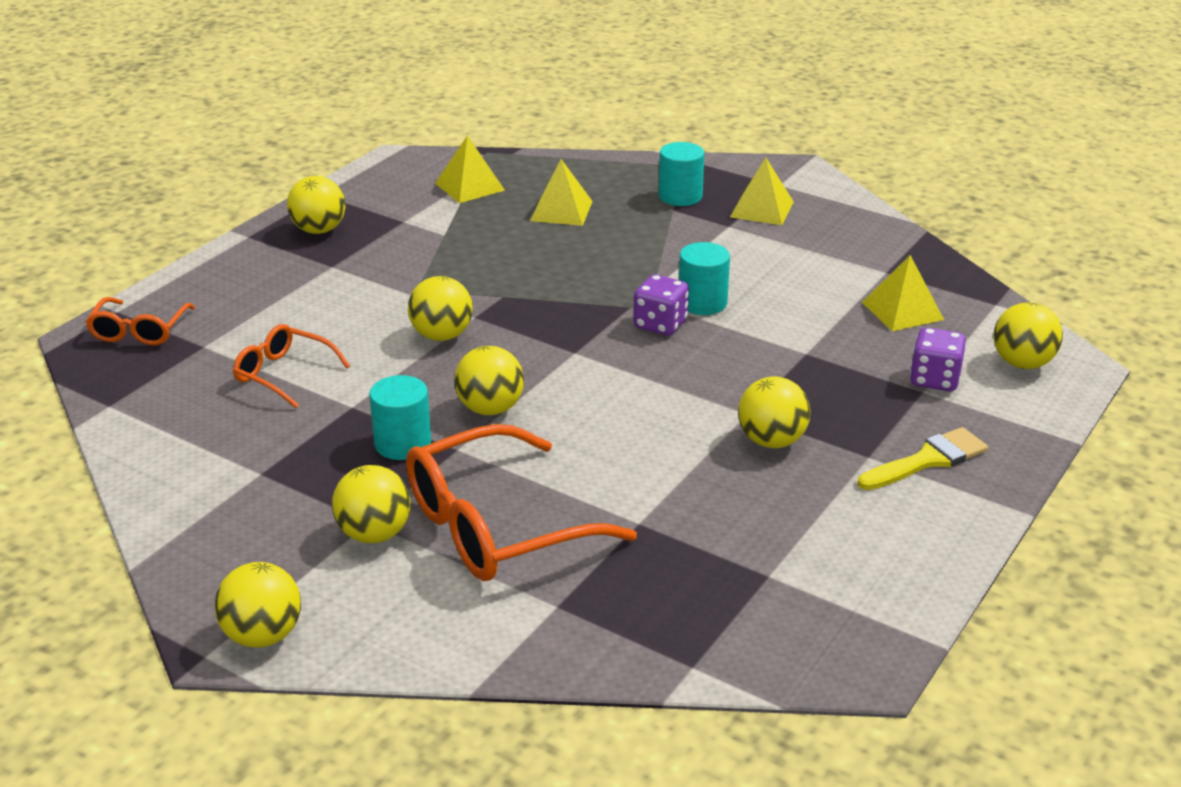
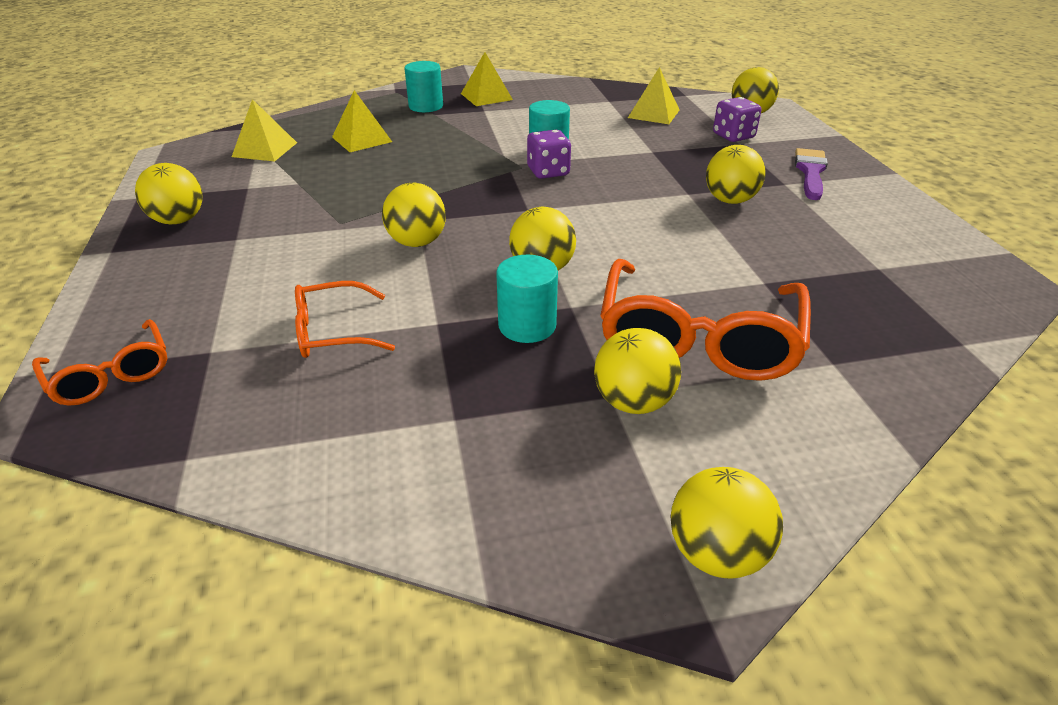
camera: 45 degrees left, 5 degrees up
(927, 460) = (810, 172): yellow brush -> purple brush

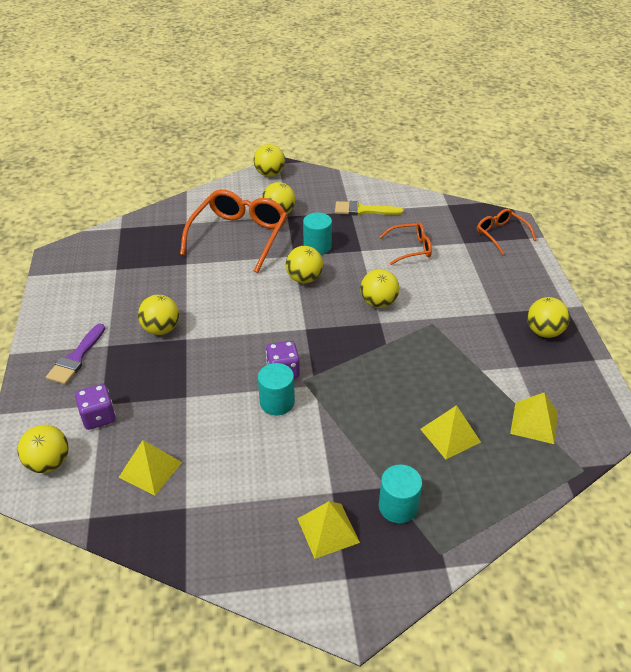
camera: 175 degrees left, 5 degrees up
(421, 424) = (363, 210): none -> yellow brush

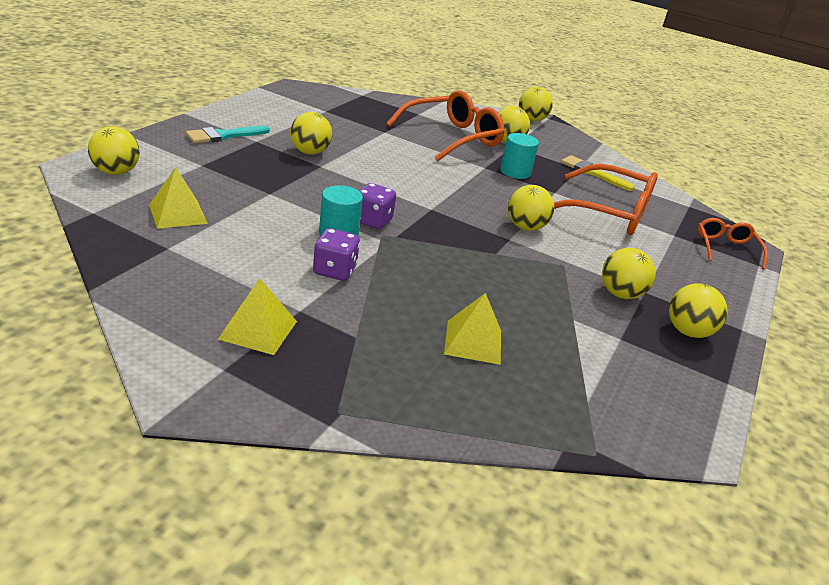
camera: 30 degrees right, 10 degrees down
(76, 358) = (223, 136): purple brush -> turquoise brush
(98, 417) = (188, 169): purple dice -> purple dice (334, 270)
(304, 279) = (474, 183): yellow ball -> yellow ball (620, 294)
(398, 506) = (346, 355): turquoise cylinder -> none
(410, 248) = (608, 213): orange glasses -> orange glasses, size x1.85
(534, 422) = (583, 385): yellow pyramid -> none

